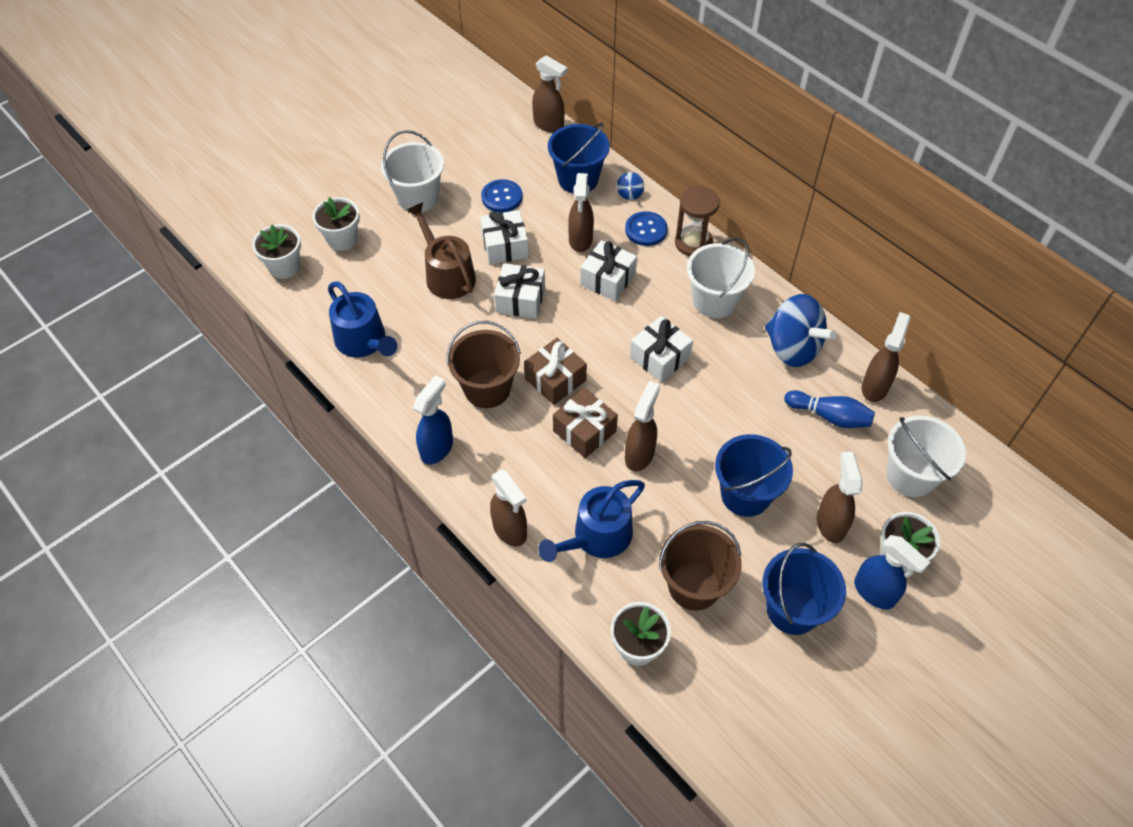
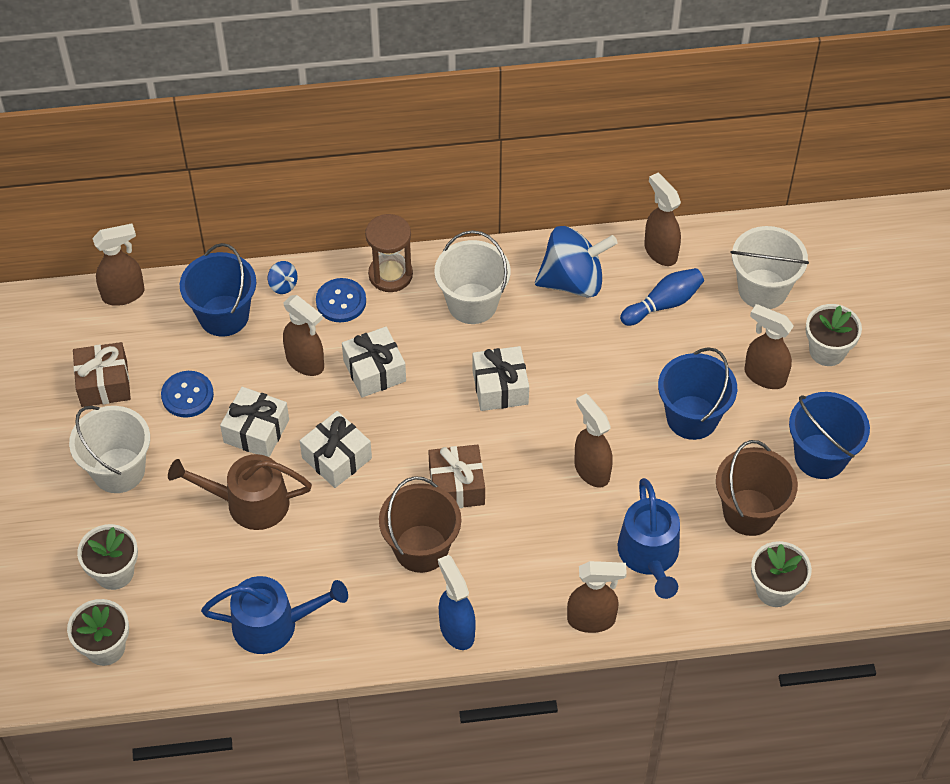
camera: 55 degrees left, 0 degrees up
(584, 431) = (533, 497): brown gift -> brown gift (104, 383)
(874, 592) = (846, 390): blue spray bottle -> none

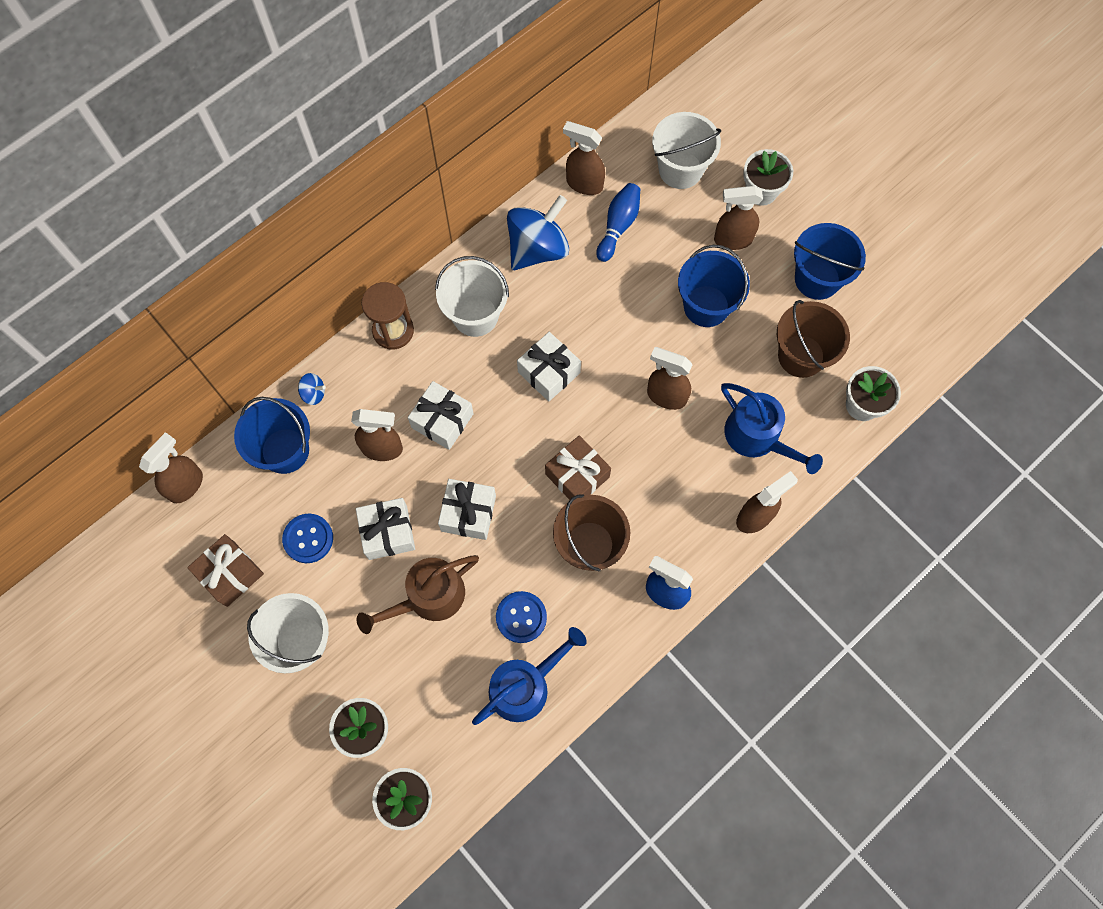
camera: 35 degrees left, 15 degrees up
(341, 301) = (371, 378): blue button -> blue button (521, 617)

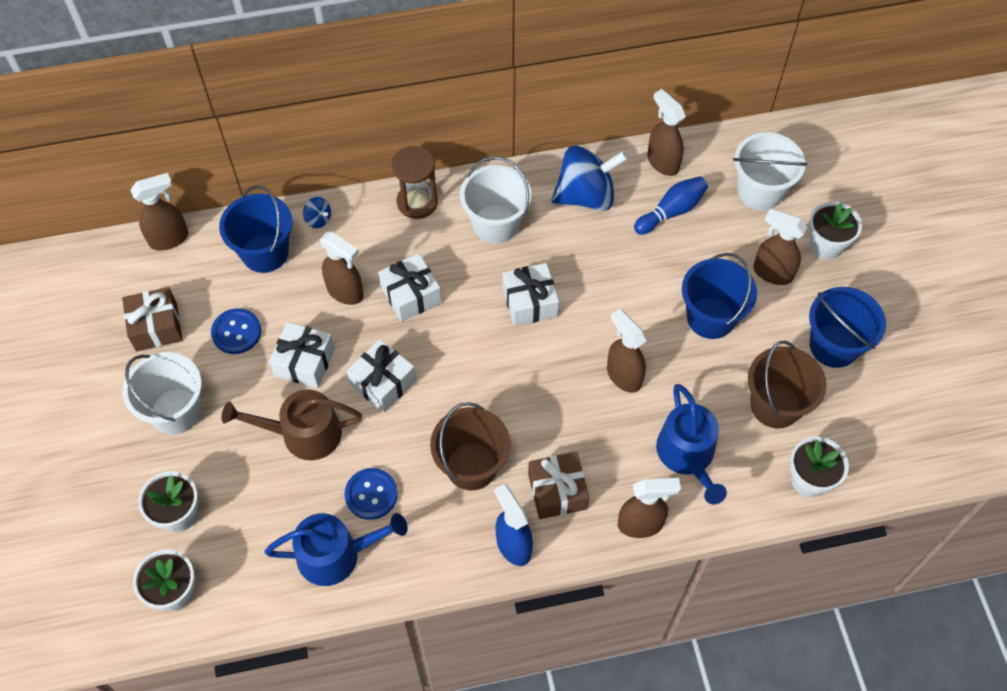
camera: 30 degrees right, 10 degrees down
(577, 475) = (499, 401): brown gift -> brown gift (557, 491)

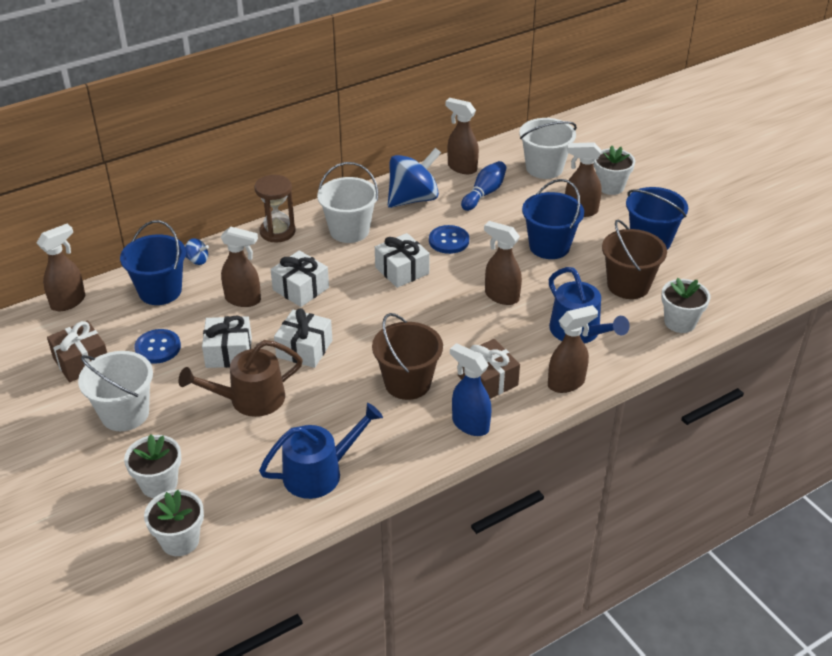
camera: 20 degrees left, 20 degrees down
(371, 494) = (330, 424): blue button -> blue button (449, 241)

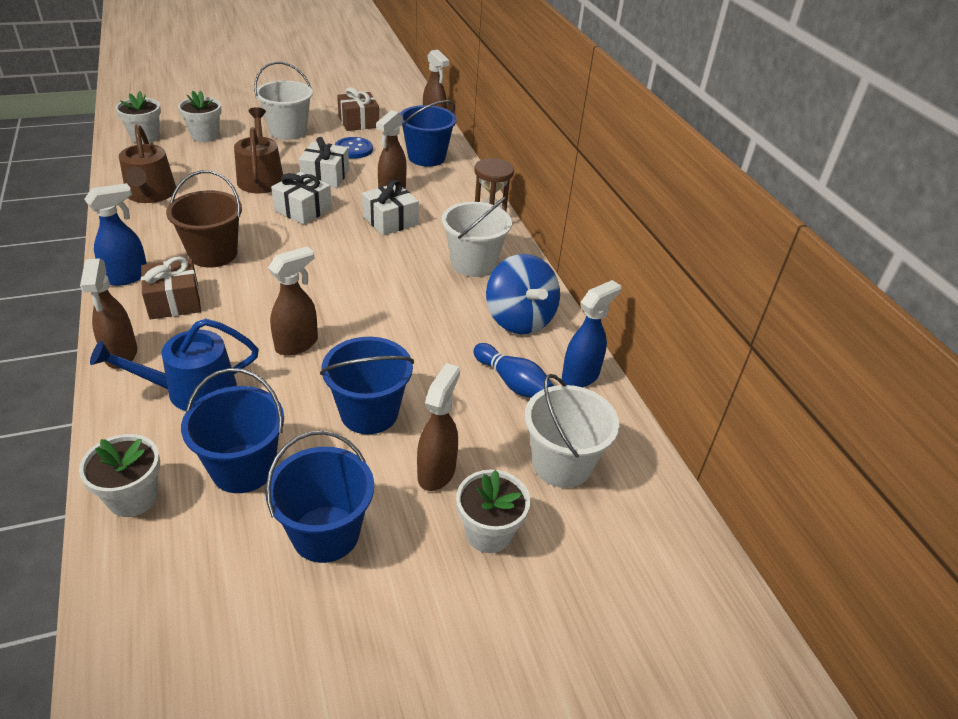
camera: 100 degrees right, 0 degrees up
(197, 260) = (462, 177): blue spinning top -> none
(319, 472) = (150, 194): blue watering can -> brown watering can
(402, 270) = (385, 284): white gift -> none
(449, 241) = (423, 328): blue button -> none
(461, 168) = (581, 376): brown spray bottle -> blue spray bottle
(628, 285) = (243, 468): brown bucket -> blue bucket

